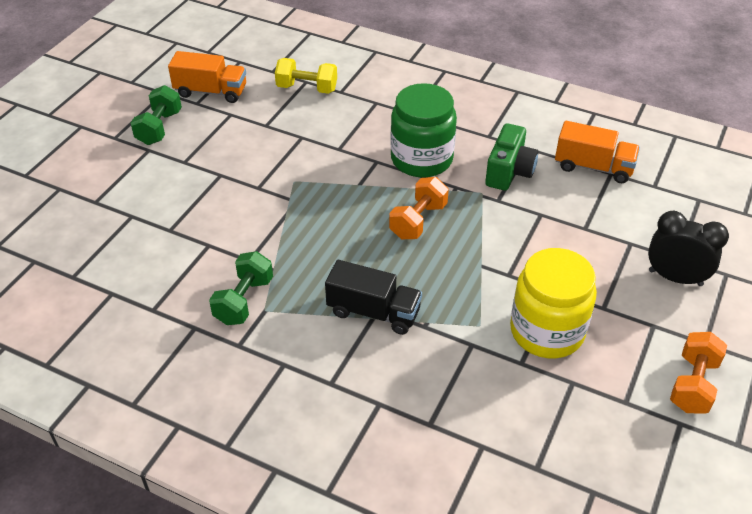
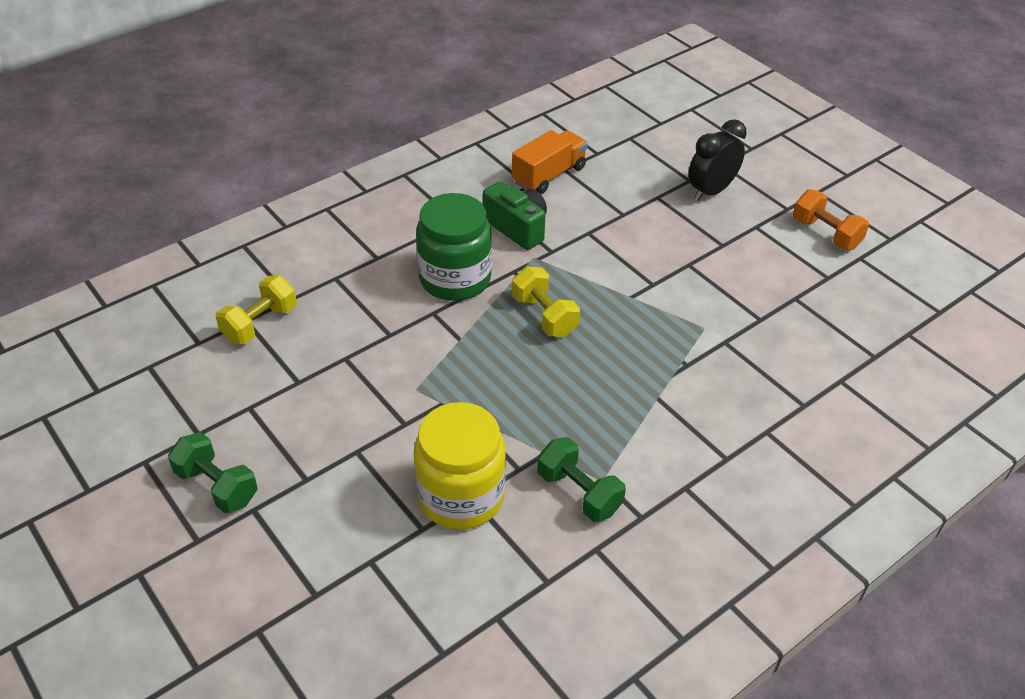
camera: 65 degrees left, 0 degrees up
(211, 92) = (187, 412): orange truck -> none
(373, 312) = (650, 394): black truck -> none
(418, 221) = (544, 316): orange dumbbell -> yellow dumbbell
(547, 331) = (732, 289): yellow jar -> yellow jar (461, 496)

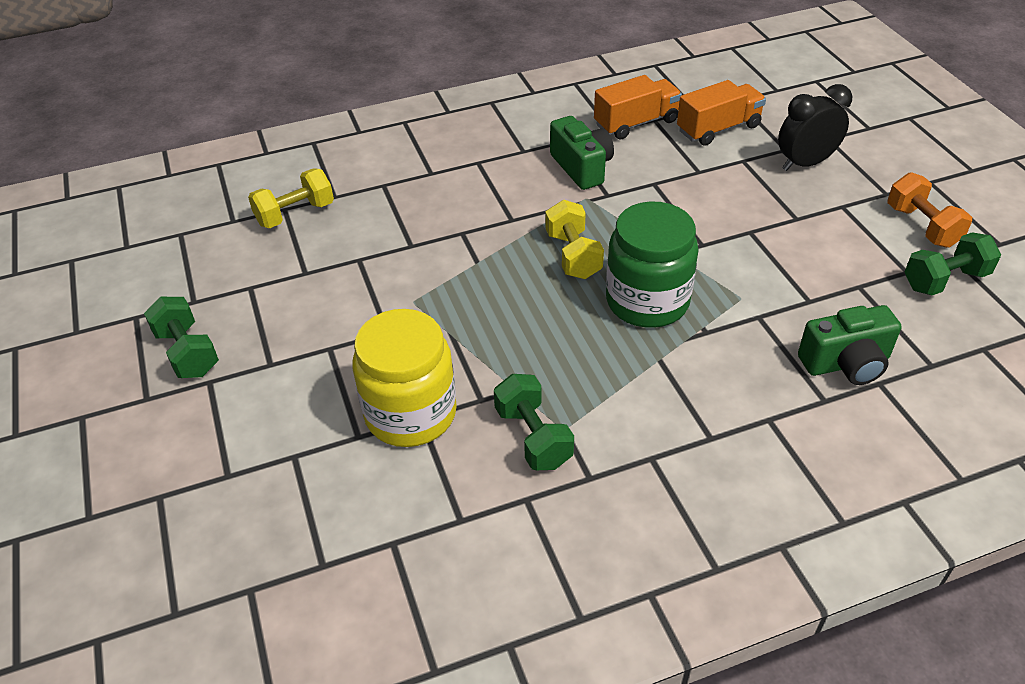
camera: 20 degrees right, 0 degrees up
(455, 279) = (498, 205): green jar -> green jar (647, 301)
(624, 169) = (718, 129): none -> orange truck
(809, 369) = (846, 363): none -> green camera
(859, 279) = (945, 280): none -> green dumbbell

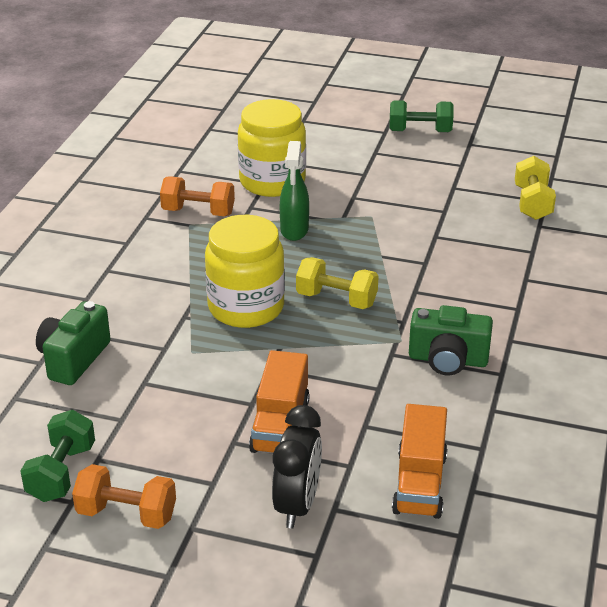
camera: 125 degrees right, 10 degrees down
(493, 340) = (294, 230): none -> green spray bottle
(533, 437) = (198, 212): green dumbbell -> orange dumbbell
(636, 123) = (488, 432): orange truck -> orange truck (280, 425)
(647, 301) = (246, 307): green jar -> yellow jar

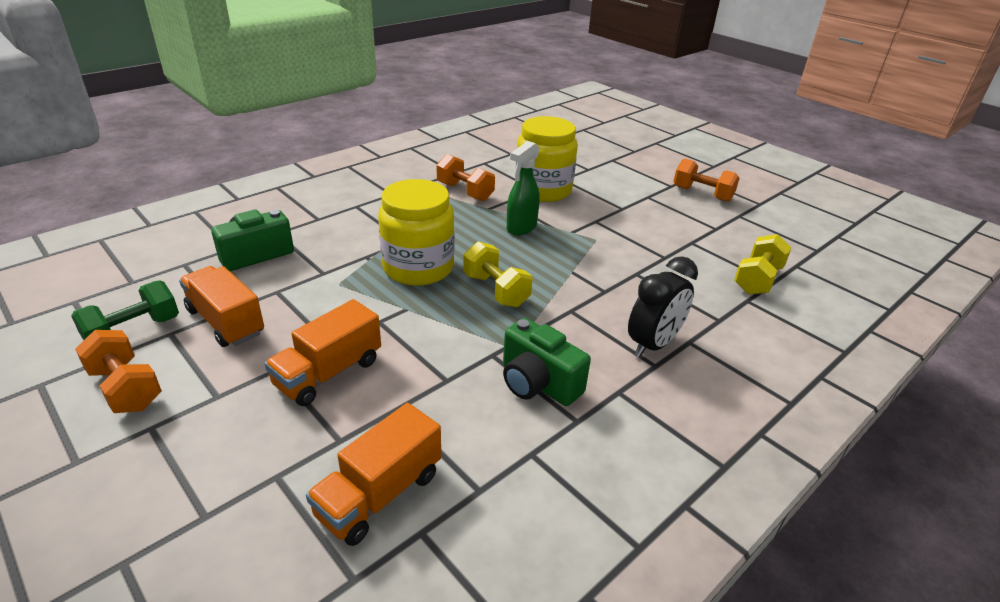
camera: 30 degrees right, 0 degrees up
(135, 427) = (226, 322): none -> orange truck
(297, 505) = (252, 454): black clock -> black clock (653, 344)
(420, 131) = (702, 194): green dumbbell -> orange dumbbell

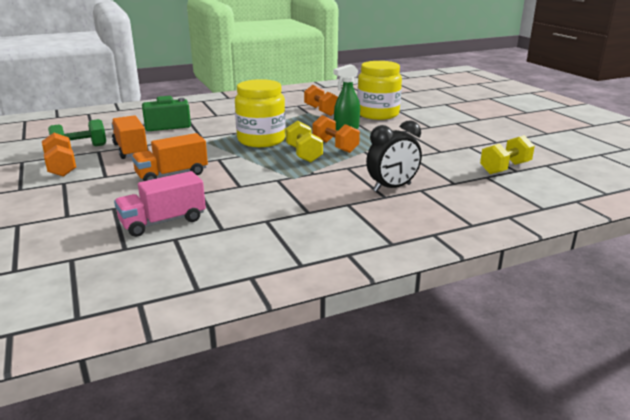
camera: 20 degrees right, 10 degrees down
(379, 494) = (163, 222): orange truck -> pink truck
(538, 383) = (296, 194): green camera -> none
(702, 194) = (502, 125): orange dumbbell -> orange dumbbell (335, 146)

